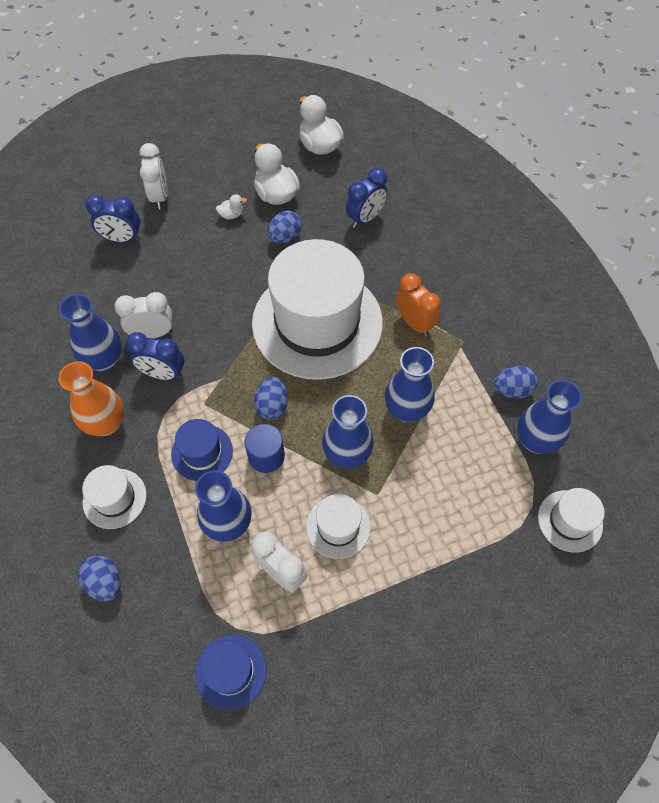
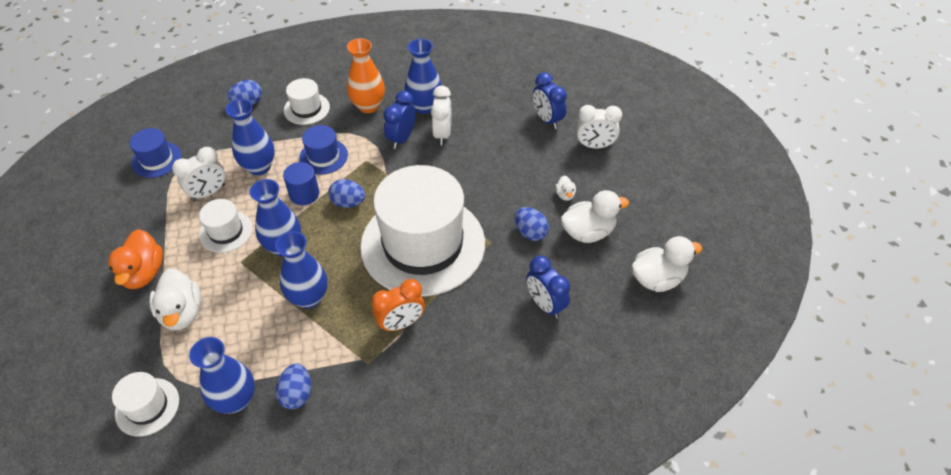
camera: 100 degrees right, 10 degrees down
(122, 239) = (547, 120): blue clock -> blue clock turned 45 degrees counterclockwise
(418, 600) = (143, 273): none -> orange duck
(457, 532) = (182, 312): none -> white duck

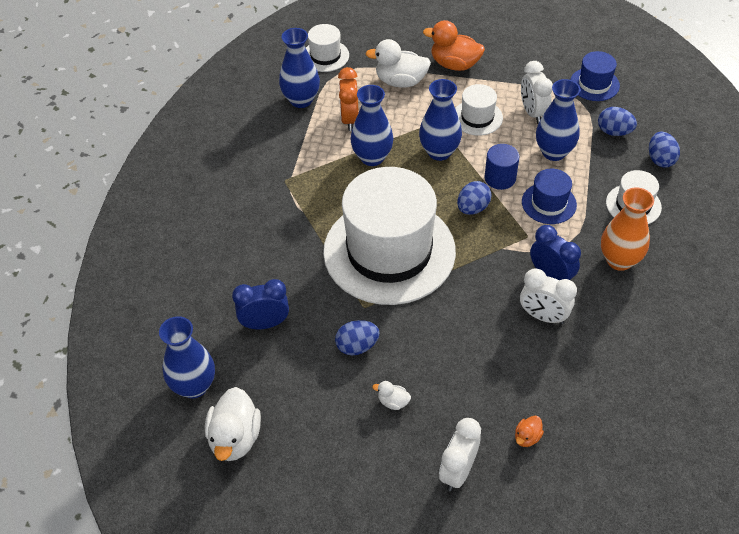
camera: 115 degrees right, 0 degrees up
(297, 394) = (284, 133): blue egg -> blue egg (614, 132)
(401, 323) = (309, 211): orange clock -> orange clock (349, 119)
(424, 106) = (599, 314): blue vase -> blue vase (194, 386)
(547, 120) = (527, 437): blue clock -> orange duck
(588, 232) = (330, 401): white duck -> none

